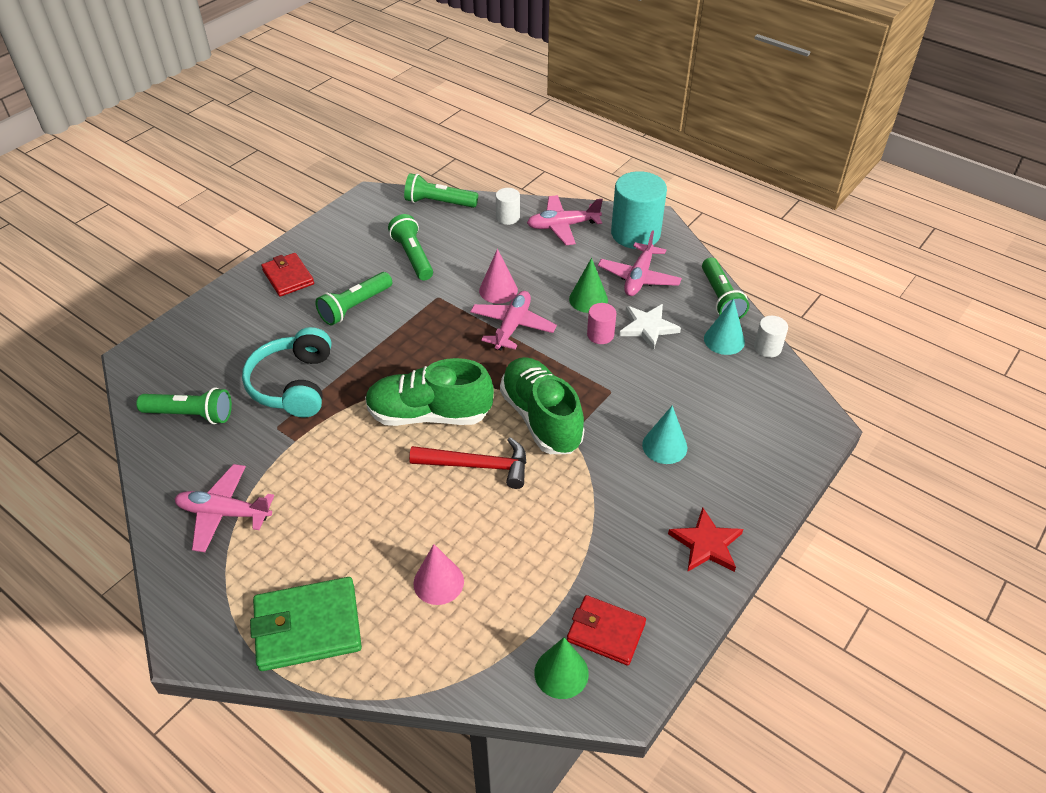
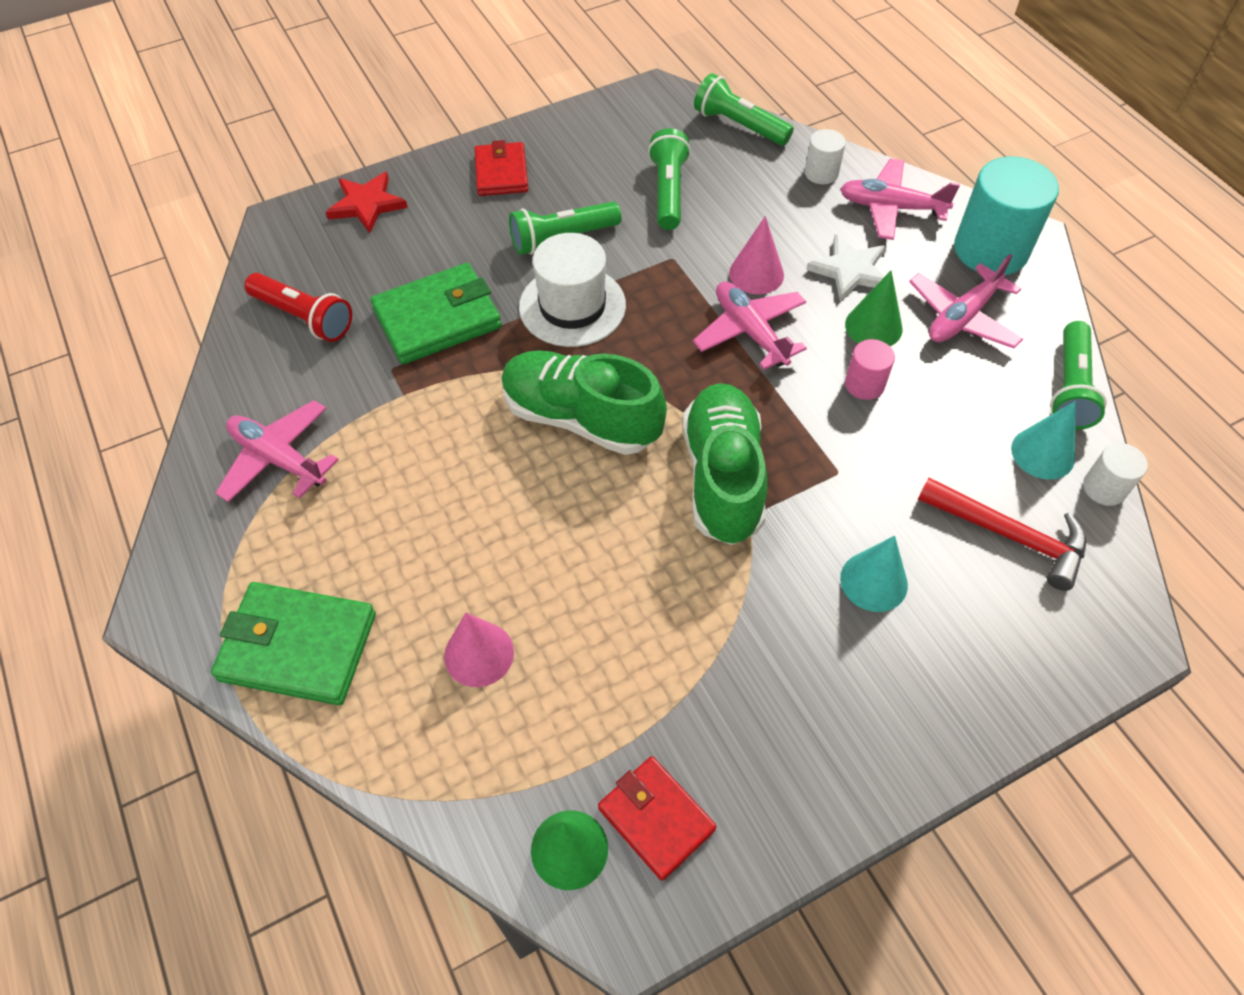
camera: 25 degrees right, 10 degrees up
(191, 415) = (304, 317): green flashlight -> red flashlight
(293, 384) = (438, 319): turquoise headphones -> green wallet
(385, 347) = (572, 306): none -> white hat
(477, 466) = (606, 512): red hammer -> red hammer (1009, 535)
(512, 326) = (750, 331): pink plane -> pink plane turned 75 degrees counterclockwise
(648, 327) = (938, 396): white star -> white star (850, 270)
(706, 544) = (860, 751): red star -> red star (366, 204)

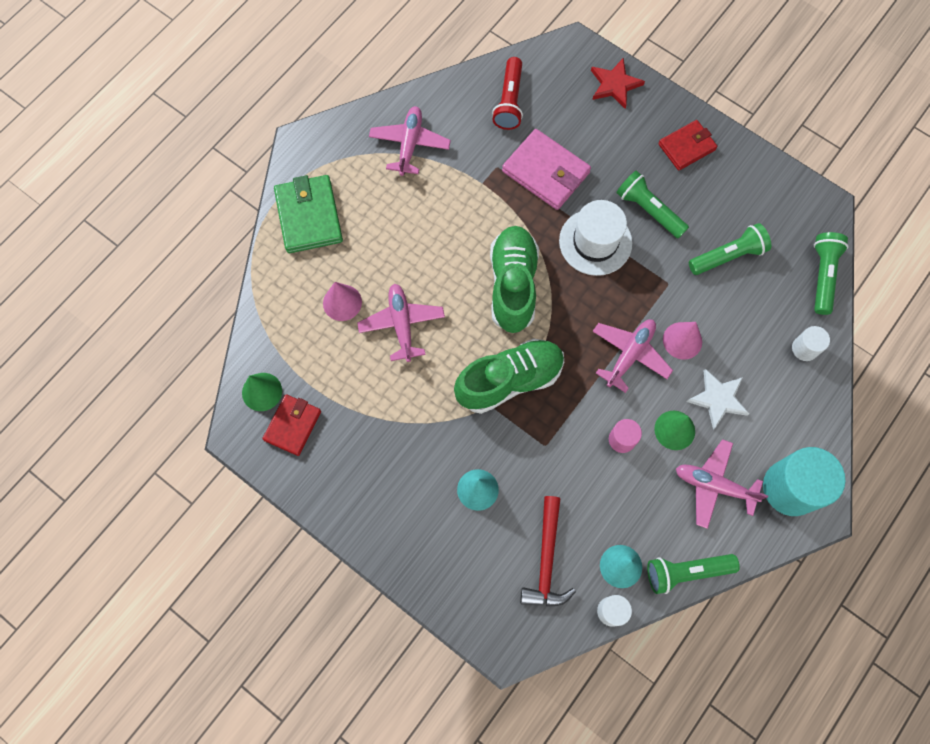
camera: 65 degrees right, 15 degrees up
(438, 319) = (545, 172): green wallet -> pink wallet
(891, 208) = (795, 407): pink plane -> pink plane (402, 324)

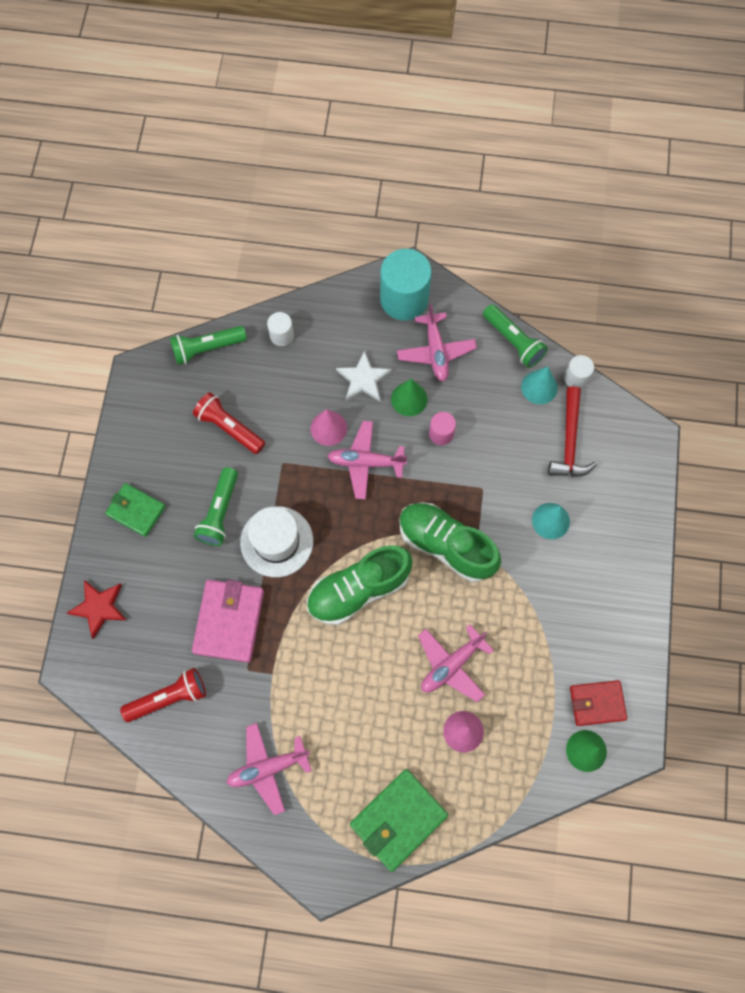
camera: 120 degrees left, 0 degrees up
(546, 560) = (569, 441): red hammer -> red hammer turned 120 degrees clockwise
(686, 147) = (136, 510): red wallet -> green wallet
(728, 256) = (229, 427): green flashlight -> red flashlight

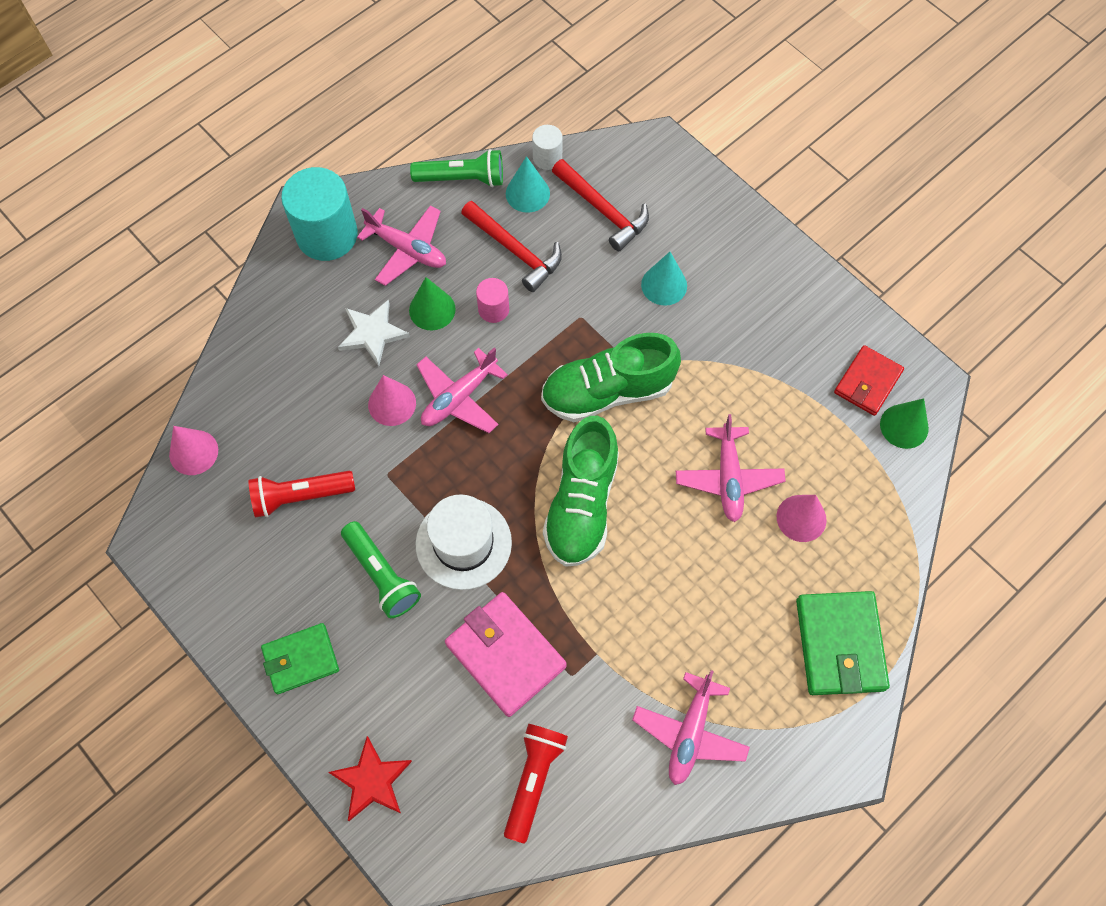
camera: 50 degrees left, 5 degrees down
(207, 348) = (193, 452): green flashlight -> pink cone
(281, 335) = (252, 371): white cylinder -> none
(492, 413) = (515, 250): none -> red hammer

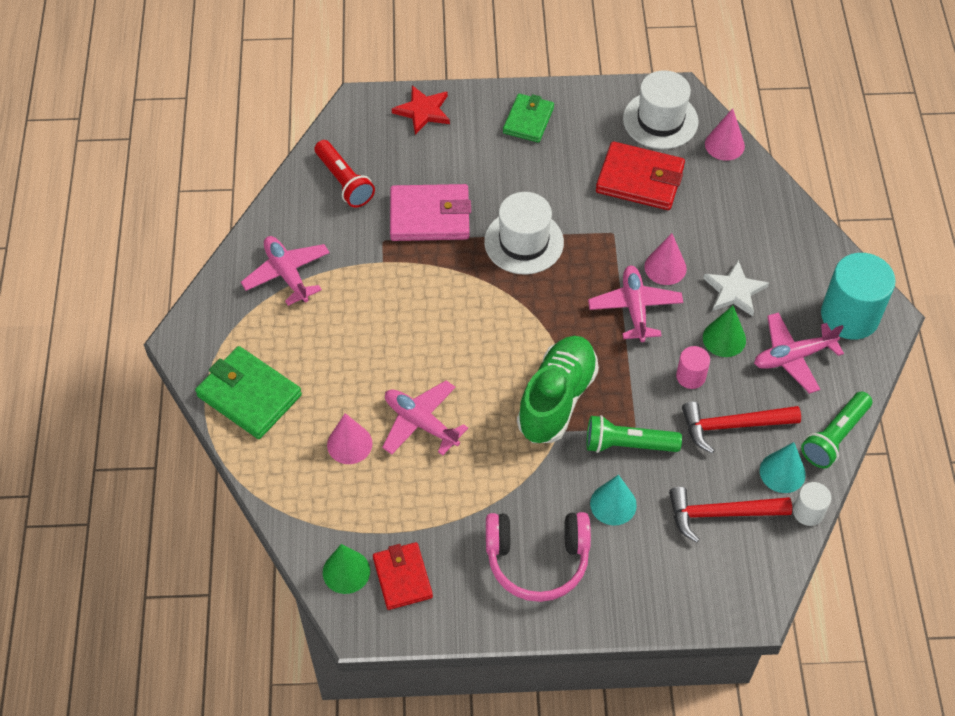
camera: 130 degrees right, 10 degrees down
(203, 532) = (660, 120): none -> white hat
(300, 496) = (640, 180): red flashlight -> red wallet
(381, 575) = (544, 188): green flashlight -> green flashlight (627, 444)
(581, 504) = (487, 323): green shoe -> none
(760, 302) = (537, 560): none -> pink headphones

